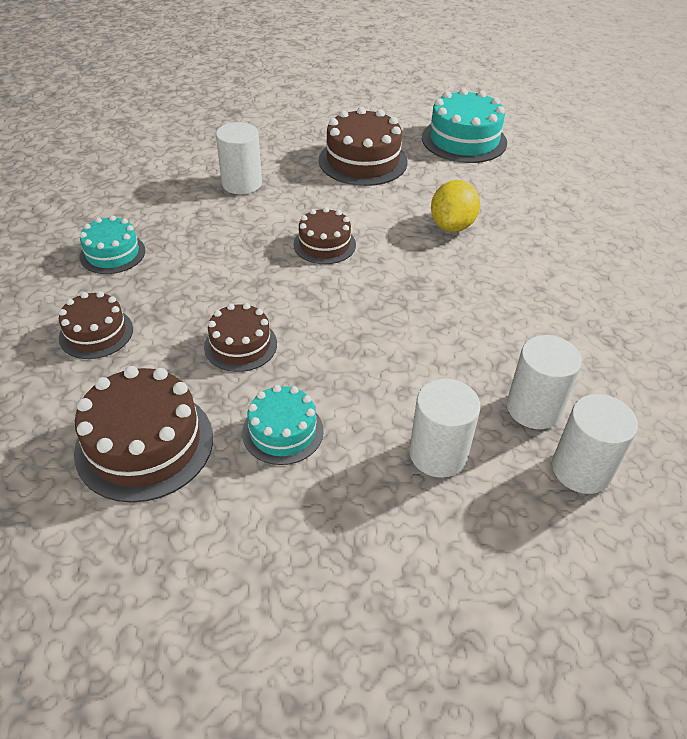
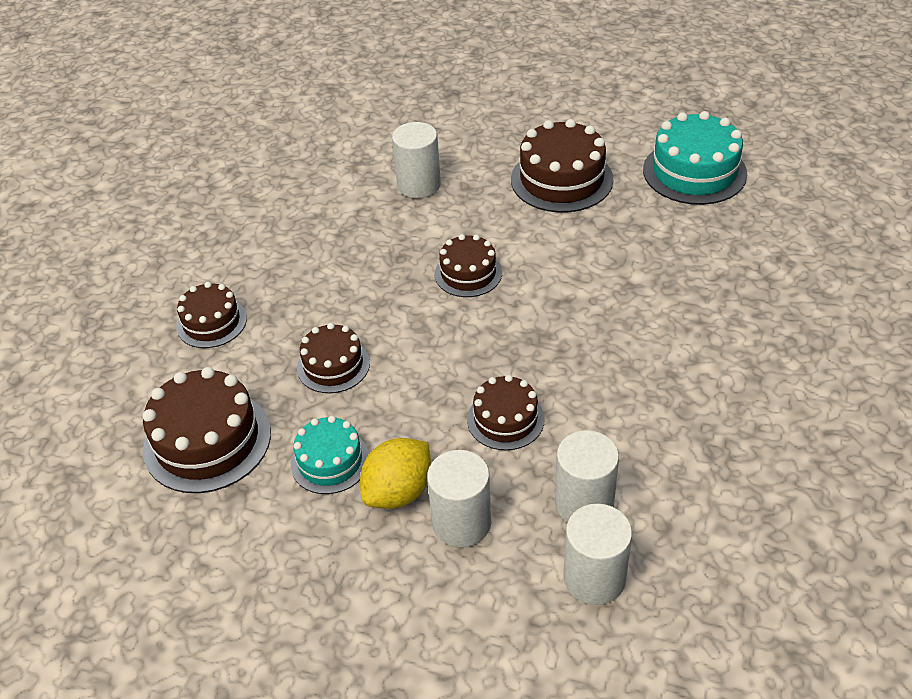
camera: 25 degrees right, 0 degrees up
(112, 253) = (260, 241): turquoise cake -> none
(425, 355) = (505, 419): none -> brown cake
(452, 226) = (617, 279): yellow lemon -> yellow lemon (399, 492)

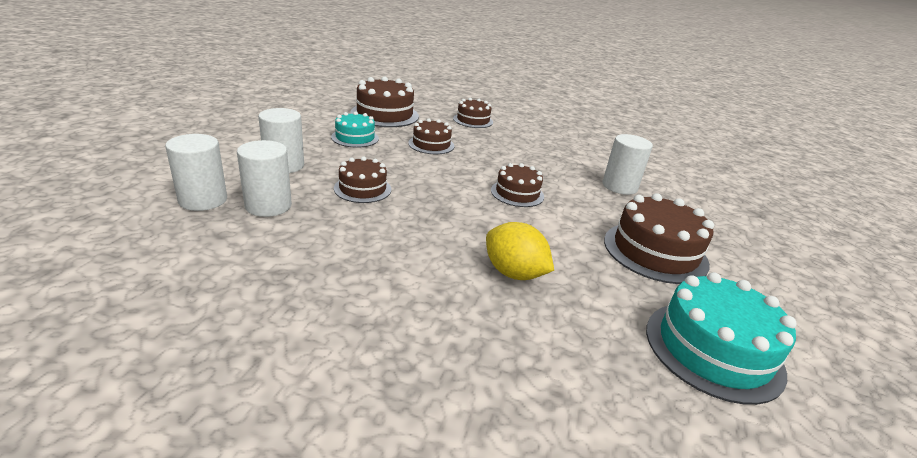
camera: 85 degrees right, 15 degrees down
(399, 492) = (321, 152): yellow lemon -> yellow lemon (513, 273)

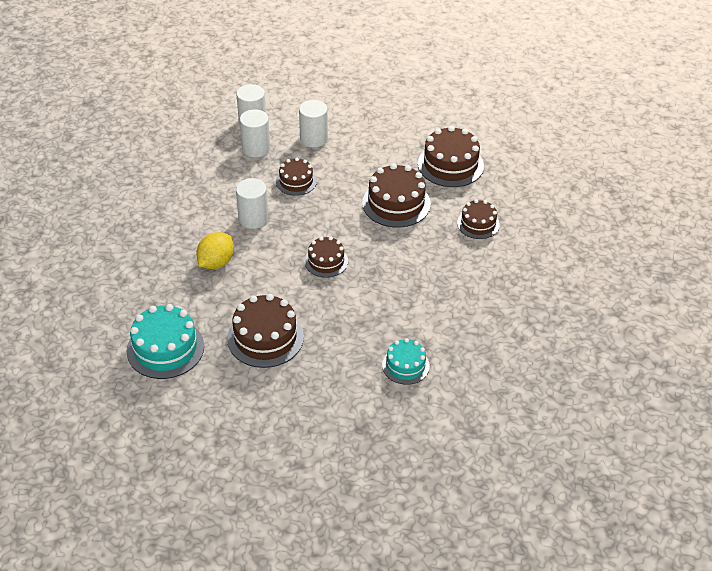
camera: 85 degrees right, 15 degrees up
(355, 138) = (383, 159): turquoise cake -> turquoise cake (405, 365)
(431, 144) = (396, 203): brown cake -> brown cake, size x1.64
(619, 186) = (371, 329): white cylinder -> white cylinder (253, 219)

